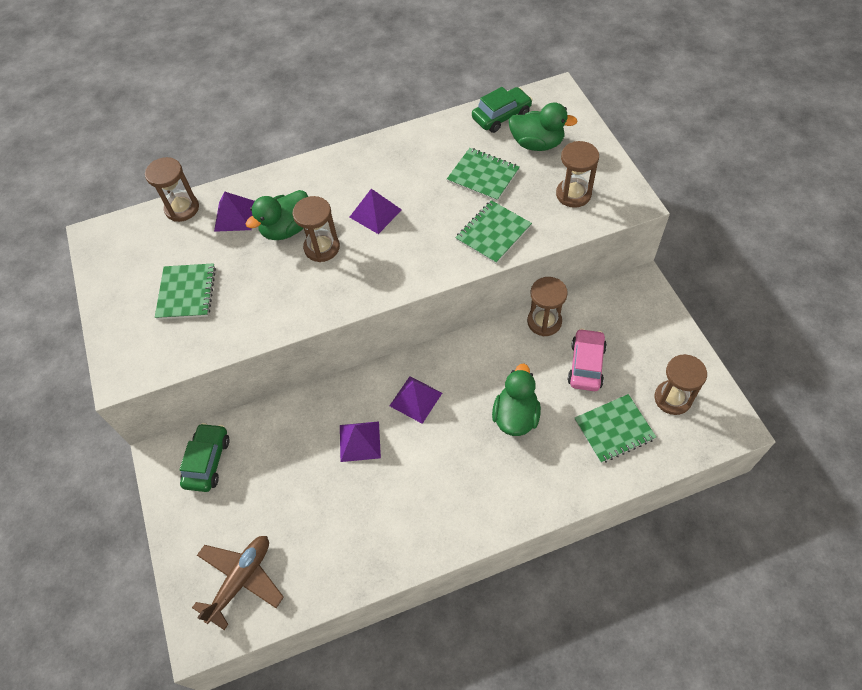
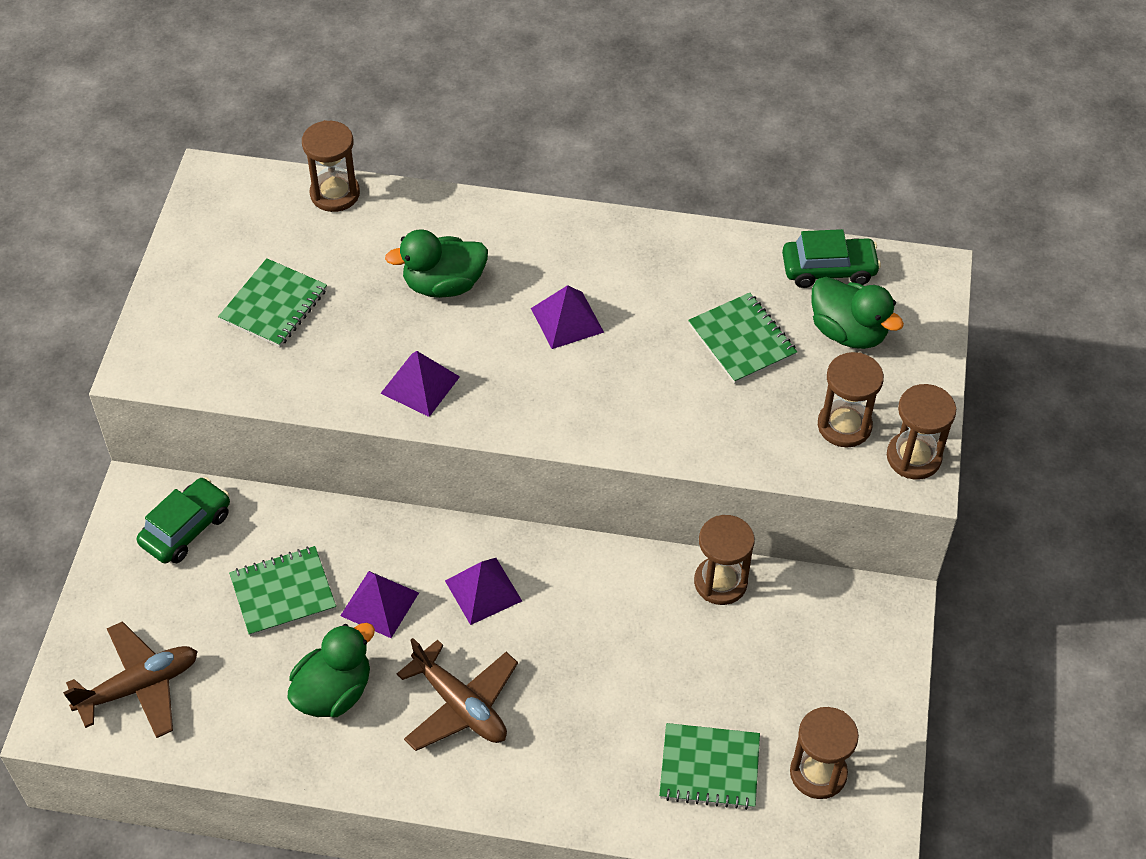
camera: 25 degrees right, 5 degrees down
(235, 216) = (391, 235): purple pyramid -> purple pyramid (420, 385)
(322, 248) = (470, 331): brown hourglass -> brown hourglass (913, 457)
(449, 475) = (460, 705): none -> brown plane
(493, 233) = (698, 423): green notebook -> green notebook (283, 593)
(515, 416) = (594, 681): green duck -> green duck (334, 692)
(586, 365) = (734, 667): pink car -> none

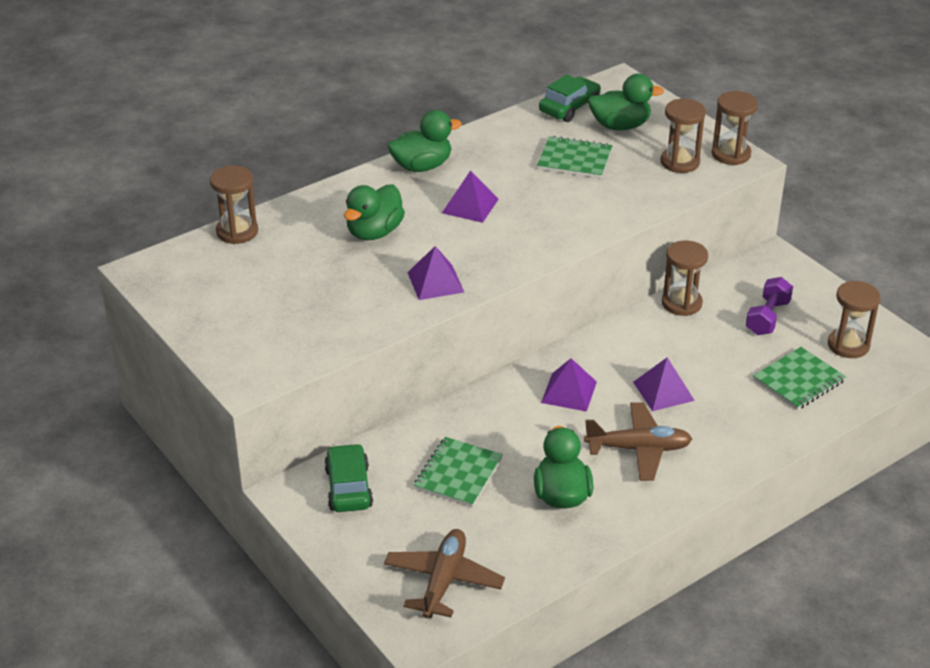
camera: 45 degrees left, 15 degrees down
(274, 305) = (285, 302): green notebook -> none
(379, 604) = (522, 438): purple pyramid -> purple pyramid (663, 391)
(587, 238) = (422, 166): none -> green duck
(782, 671) = (767, 318): none -> purple dumbbell

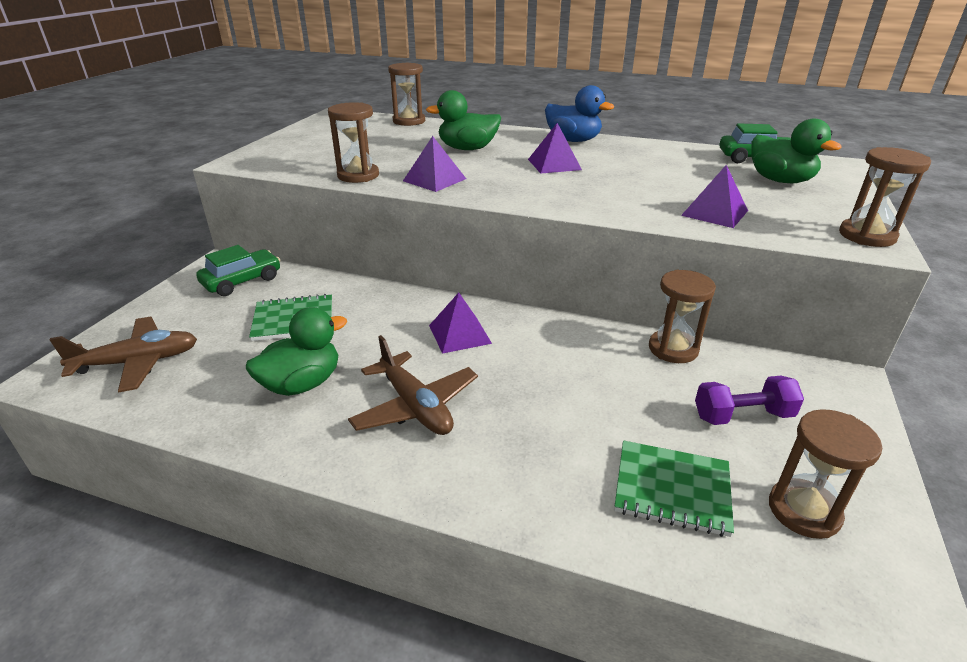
camera: 55 degrees right, 5 degrees down
(422, 166) = (573, 140): green duck -> blue duck
(574, 160) = (692, 178): green notebook -> none
(663, 391) = (525, 388): purple pyramid -> purple pyramid (714, 213)
(680, 162) = (792, 217): brown hourglass -> brown hourglass (358, 175)

